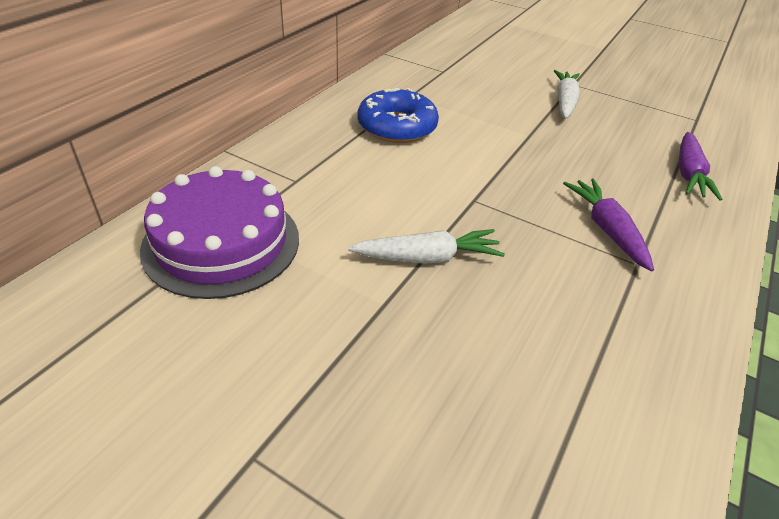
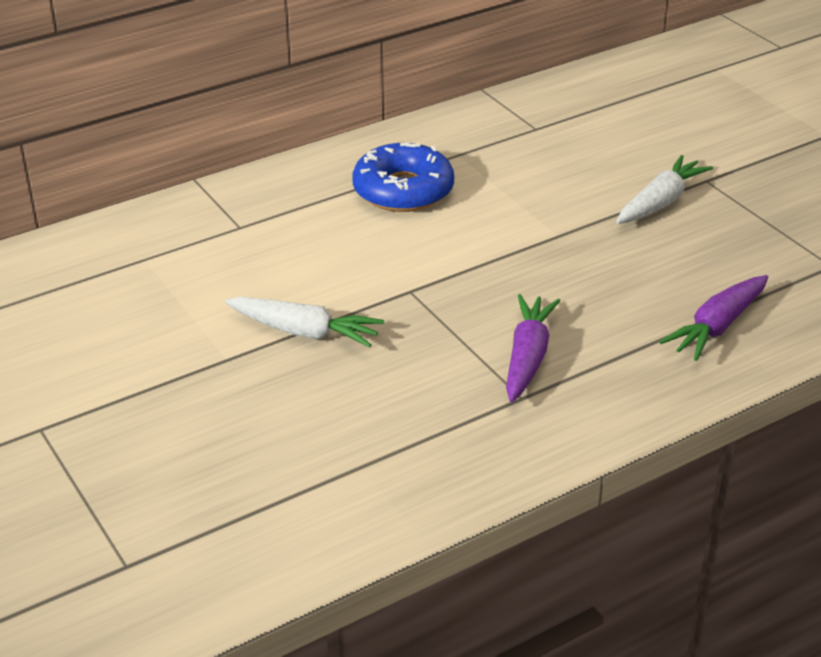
camera: 30 degrees right, 5 degrees down
(221, 242) = (127, 269): purple cake -> none

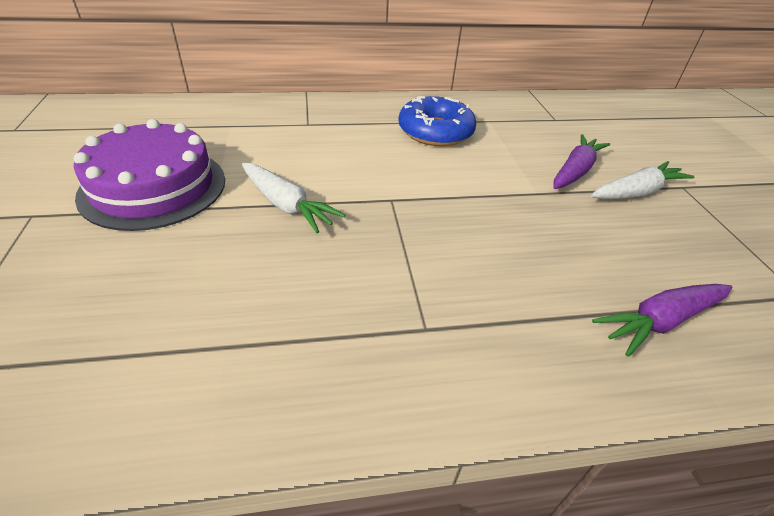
camera: 20 degrees right, 5 degrees up
(138, 359) = (153, 187): none -> purple cake
(528, 357) = (454, 288): purple carrot -> purple carrot (575, 171)

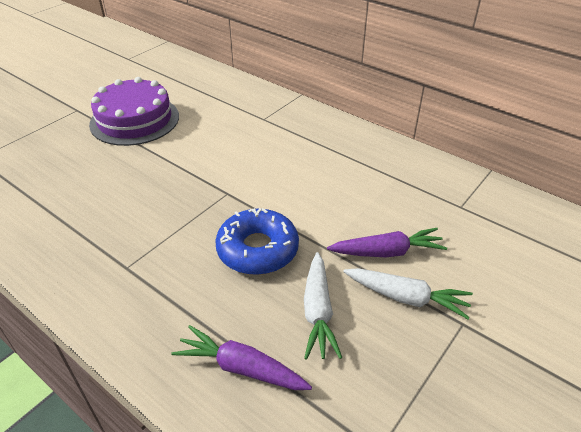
camera: 50 degrees right, 0 degrees up
(286, 205) = (172, 164): white carrot -> white carrot (318, 312)
(435, 131) = (336, 165): blue donut -> blue donut (257, 249)

